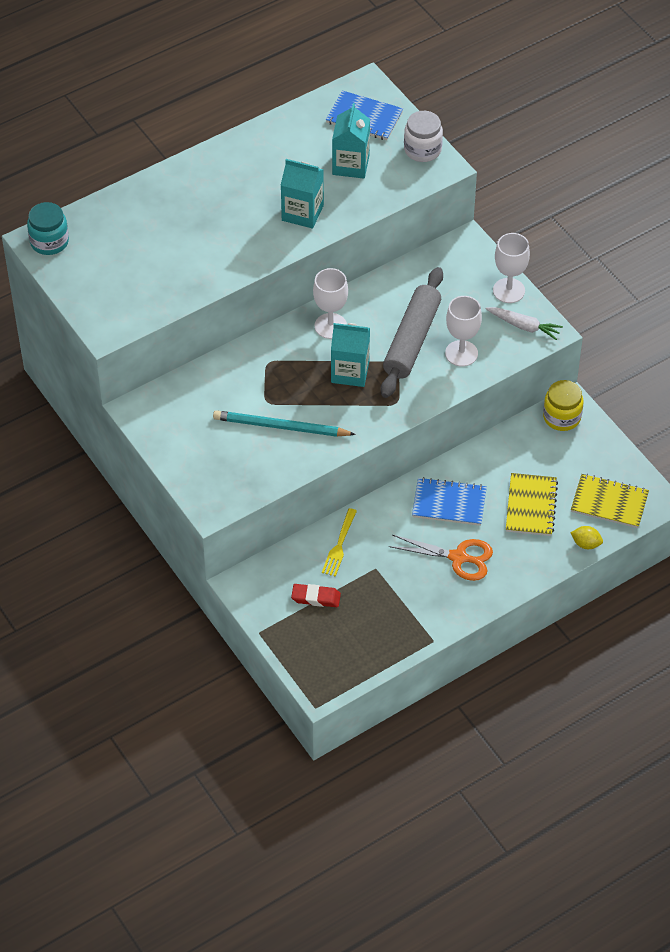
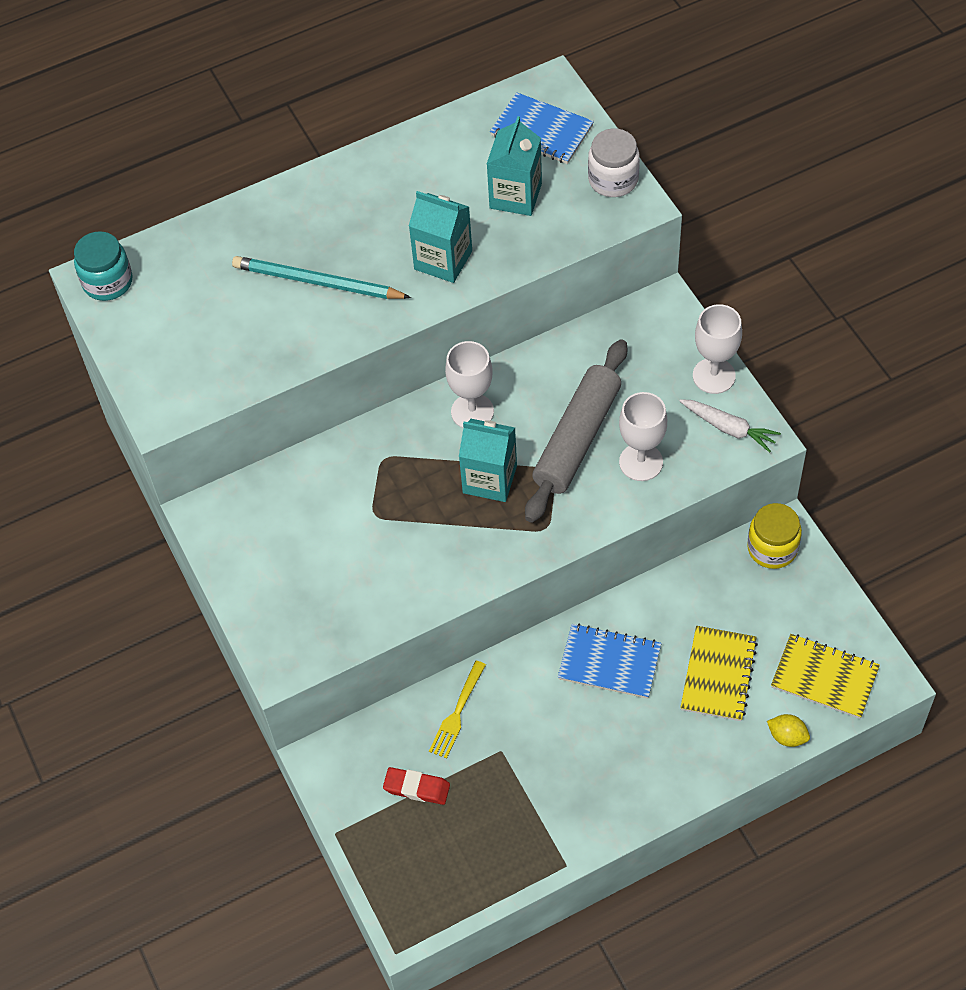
camera: 10 degrees right, 5 degrees up
(280, 427) = (388, 552): turquoise pencil -> turquoise pencil (317, 282)
(458, 557) = (613, 743): orange scissors -> none

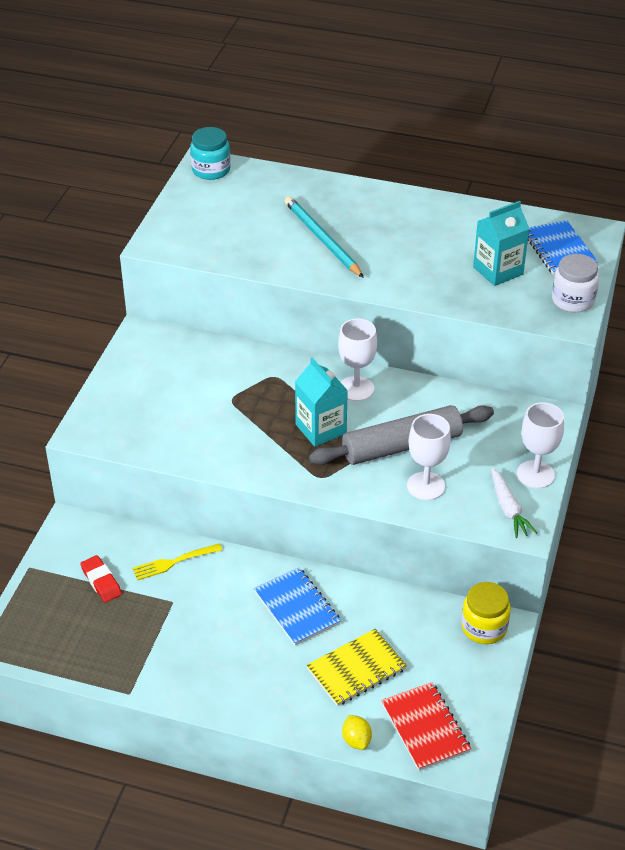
camera: 40 degrees right, 15 degrees down
(443, 260) = (409, 274): turquoise carton -> none
(824, 677) = (425, 727): yellow notebook -> red notebook

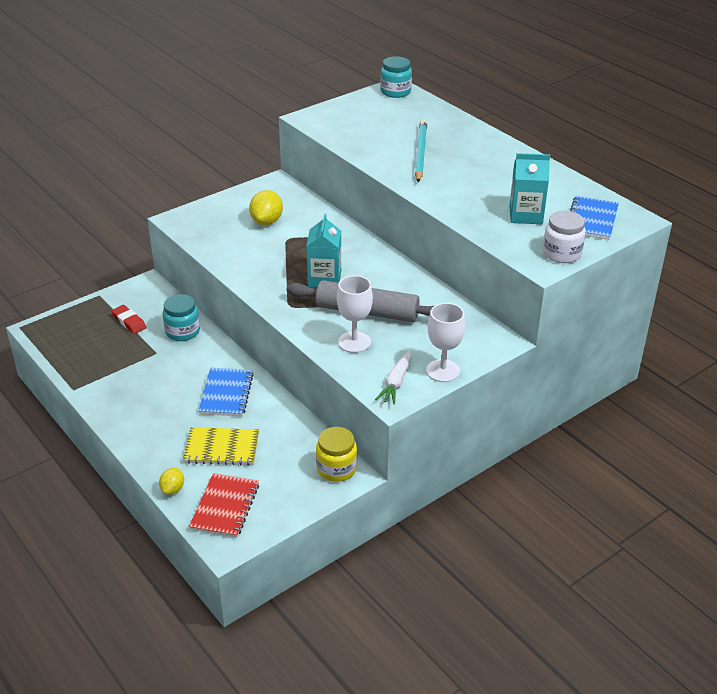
camera: 35 degrees right, 5 degrees down
(101, 581) = (129, 322): red eraser -> red eraser turned 45 degrees counterclockwise
(174, 562) = (182, 332): yellow fork -> turquoise jar
(186, 388) = (267, 221): none -> yellow lemon
(356, 389) = (377, 266): white goblet -> none

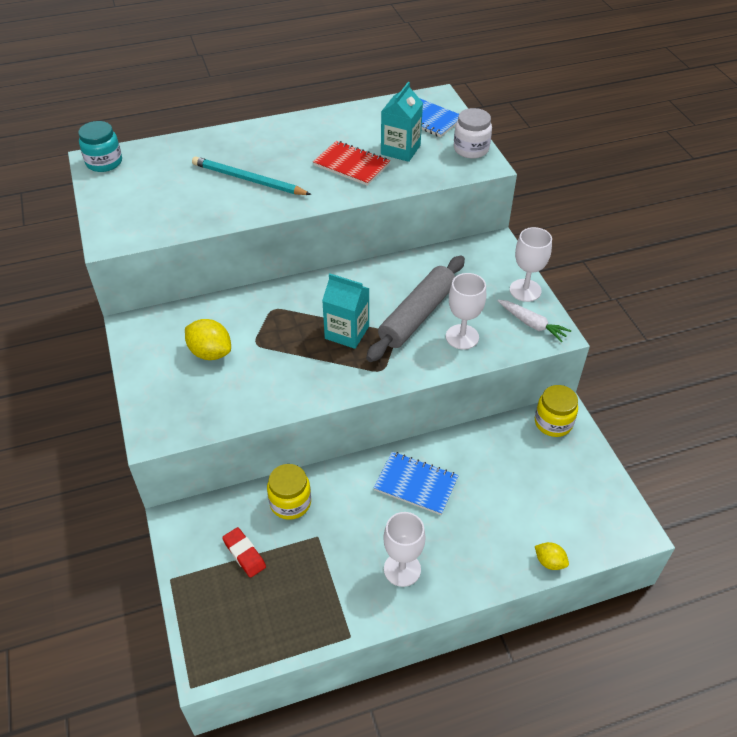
camera: 70 degrees left, 10 degrees up
(129, 322) = (244, 554): red eraser -> red eraser turned 75 degrees clockwise
(139, 403) = (402, 569): none -> white goblet
(182, 332) = (290, 503): turquoise jar -> yellow jar
(222, 448) = (500, 506): yellow notebook -> none
(225, 507) = (584, 521): red notebook -> red notebook (351, 165)

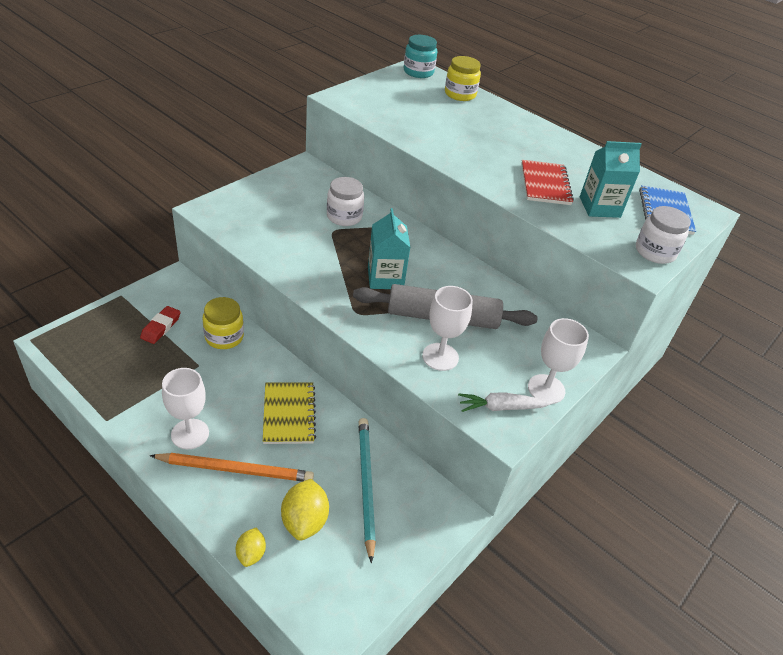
camera: 55 degrees right, 5 degrees down
(210, 352) = (305, 210): yellow lemon -> yellow lemon (304, 521)
(239, 327) = (344, 217): none -> white jar
(248, 180) = (467, 137): turquoise pencil -> turquoise pencil (366, 485)
(416, 484) = (289, 414): blue notebook -> yellow notebook
(459, 545) = (236, 469): none -> orange pencil
(532, 324) = (501, 407): white carrot -> white carrot turned 75 degrees clockwise
(553, 423) = (434, 505): yellow jar -> yellow jar (460, 94)

